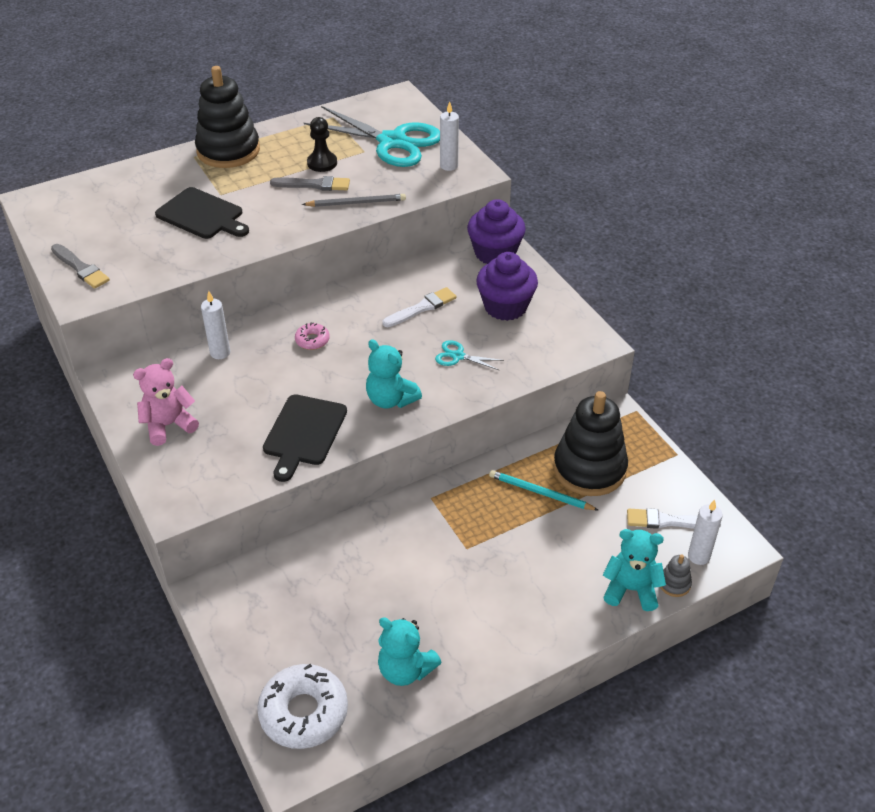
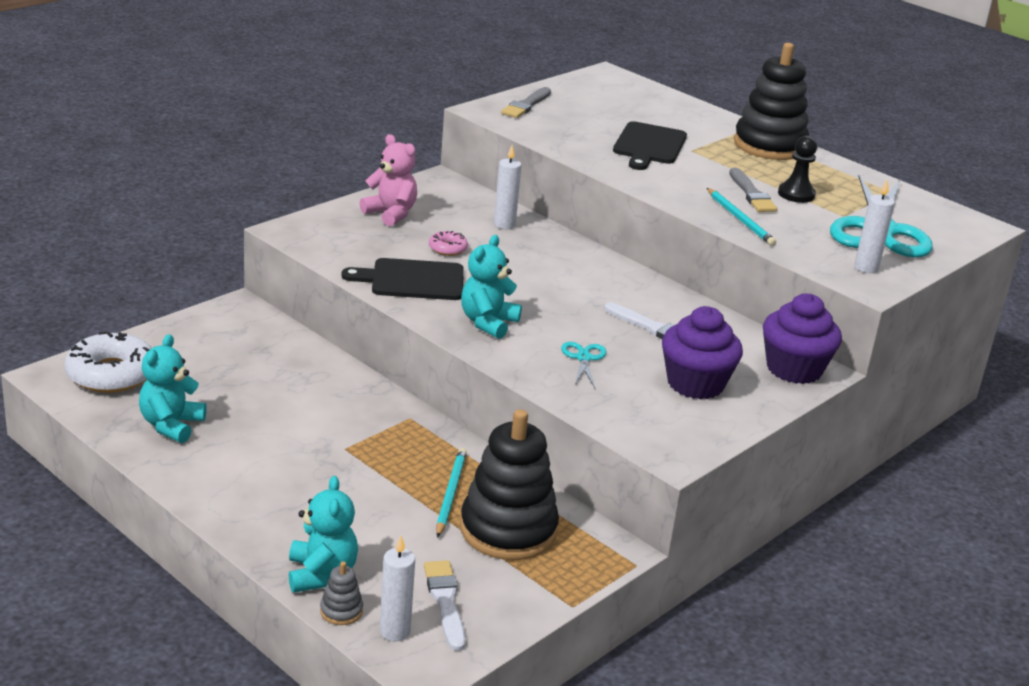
camera: 70 degrees right, 15 degrees down
(312, 340) = (554, 269): pink donut -> pink donut (447, 248)
(356, 203) = (740, 219): grey pencil -> turquoise pencil

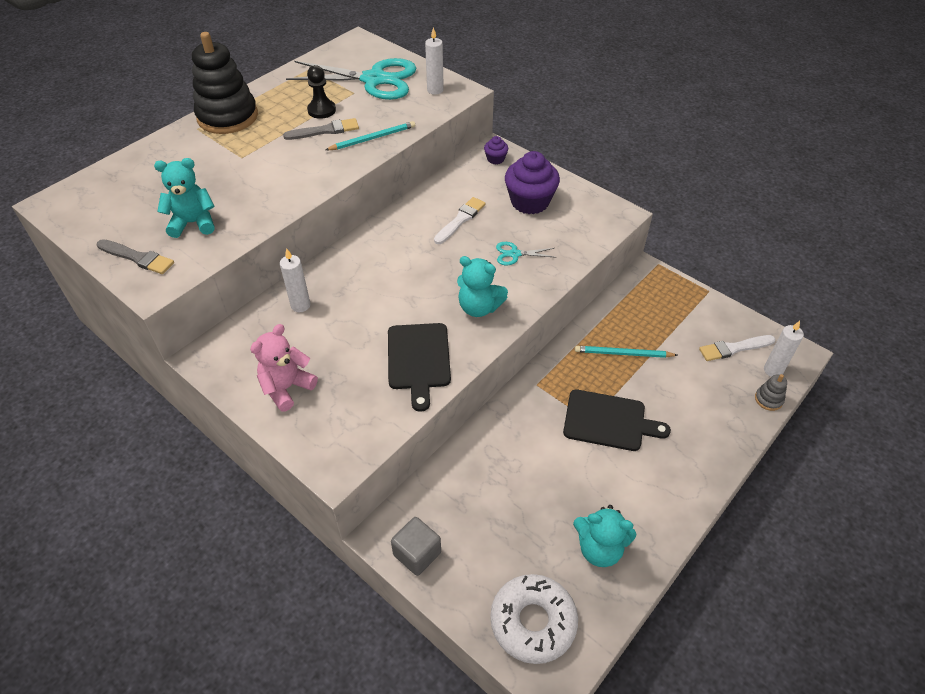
camera: 90 degrees left, 20 degrees up
(212, 321) = (417, 553): none -> grey cube
(321, 574) = (739, 415): turquoise teddy bear -> turquoise teddy bear (193, 223)
(447, 248) = (354, 340): pink donut -> none
(508, 530) = (650, 322): black stacking toy -> none
(649, 145) = (234, 180): black cutting board -> black cutting board (608, 421)
(794, 369) = (495, 159): purple cupcake -> purple cupcake, size x0.48

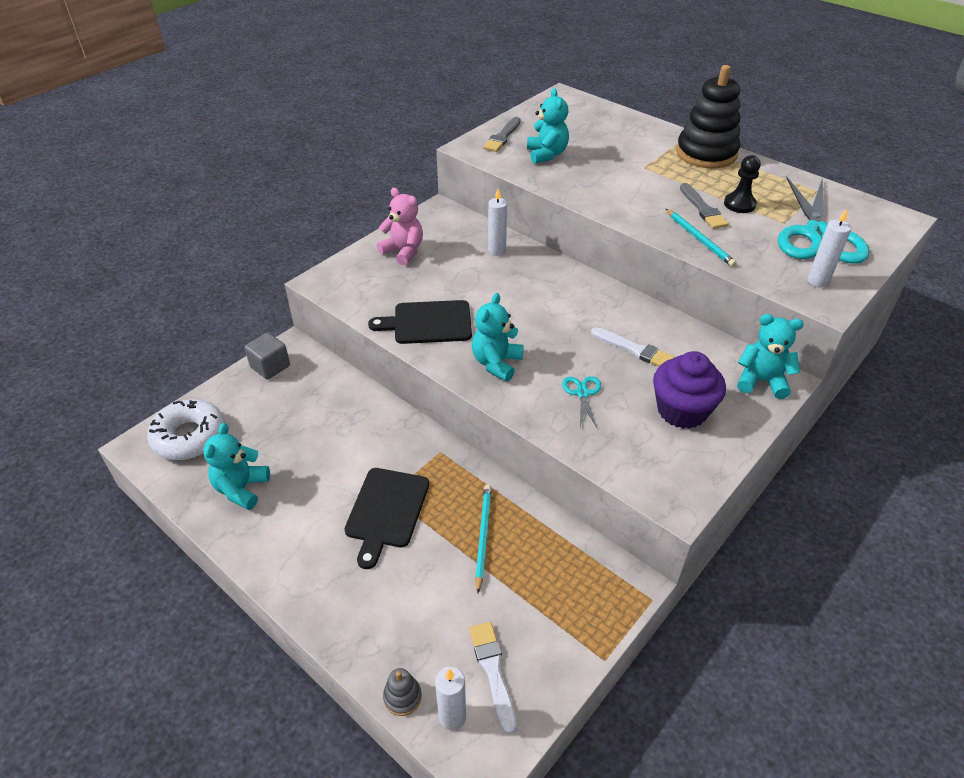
camera: 90 degrees right, 5 degrees down
(495, 159) = (761, 381): purple cupcake -> turquoise teddy bear

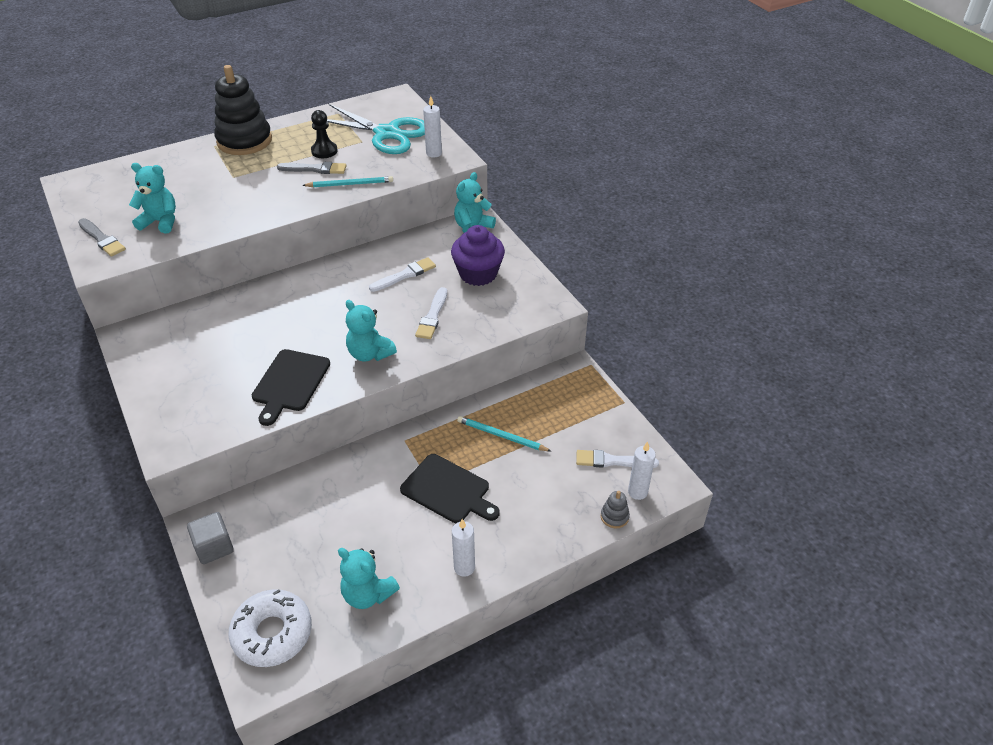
camera: 70 degrees left, 0 degrees up
(403, 251) = (171, 376): pink teddy bear -> none
(497, 251) = (224, 313): white candle -> white candle (464, 567)
(582, 393) = (432, 316): turquoise scissors -> white brush

